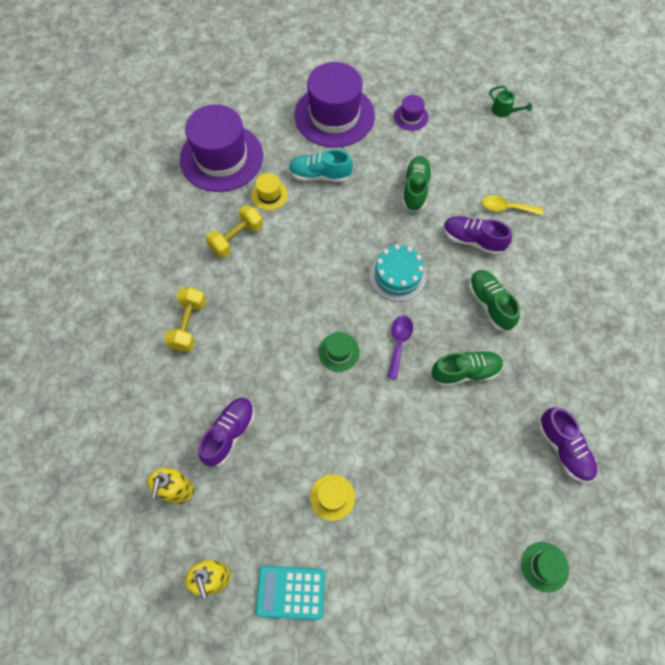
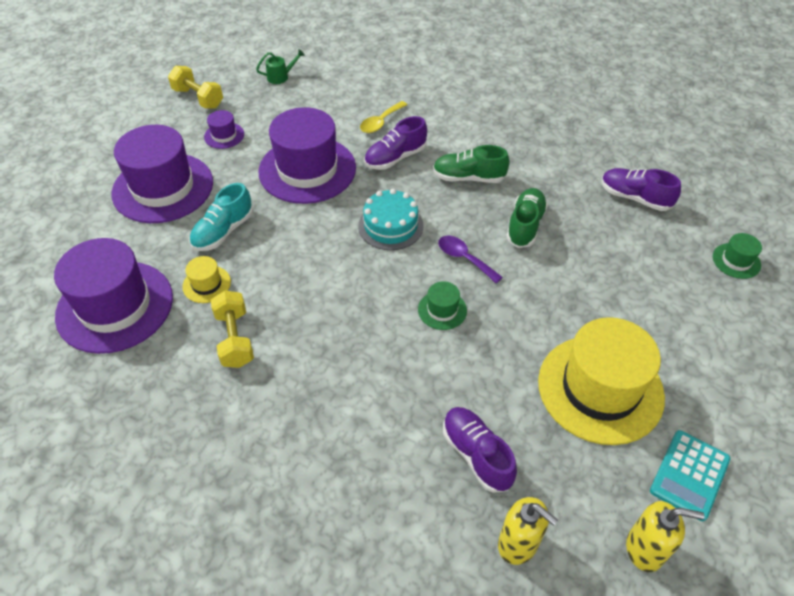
camera: 60 degrees left, 15 degrees down
(188, 325) = (310, 437): yellow dumbbell -> yellow dumbbell (198, 98)
(332, 497) = (600, 389): yellow hat -> yellow hat, size x2.33
(415, 189) = (307, 170): green shoe -> purple hat
(563, 448) = (635, 198): purple shoe -> purple shoe turned 150 degrees counterclockwise

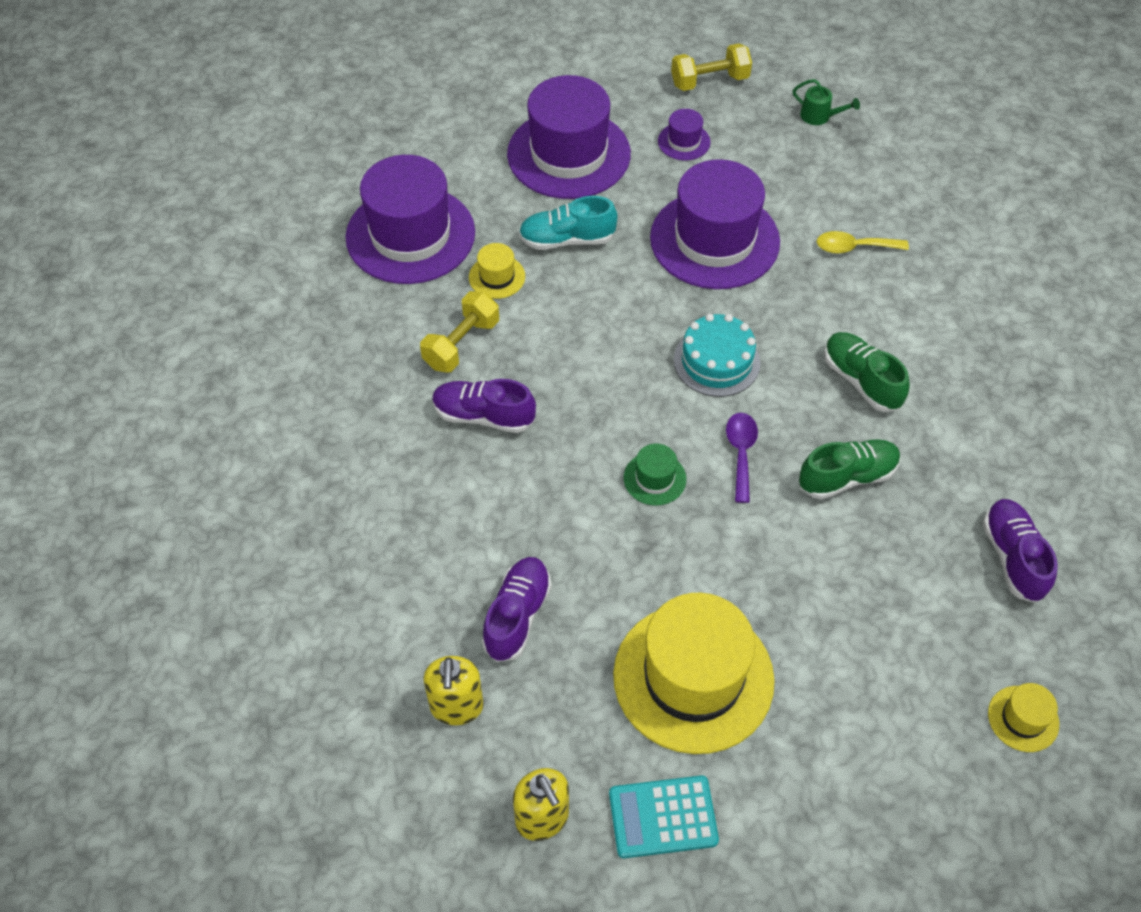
camera: 50 degrees right, 5 degrees up
(198, 98) = (709, 81): yellow dumbbell -> yellow dumbbell turned 75 degrees clockwise
(395, 158) = (816, 298): purple shoe -> purple shoe (483, 416)
(736, 261) = (1023, 718): green hat -> yellow hat

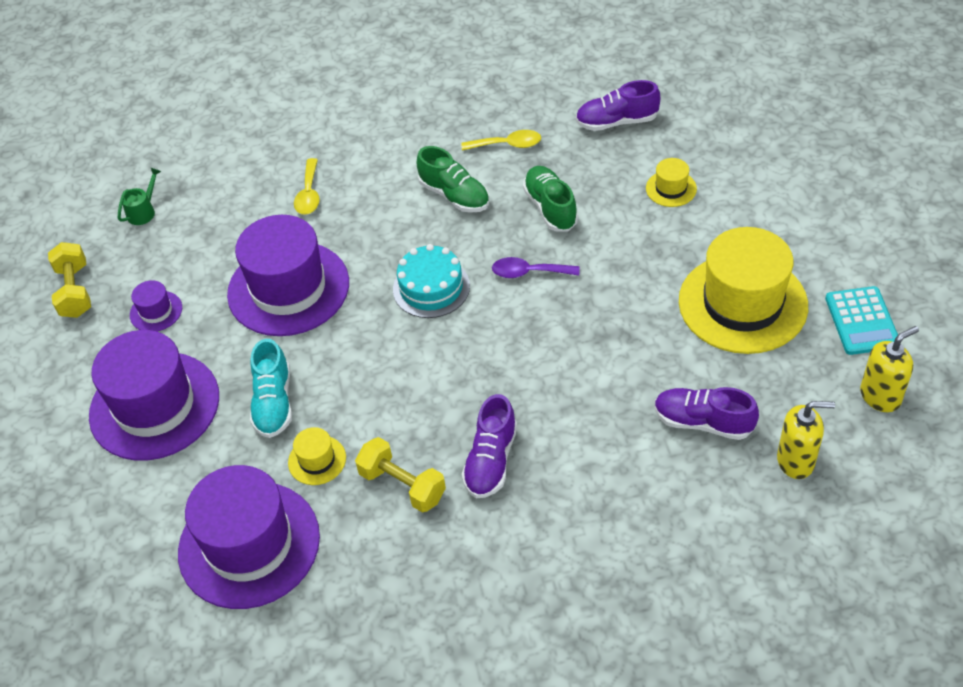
camera: 85 degrees left, 5 degrees down
(654, 478) = (557, 330): green hat -> none
(861, 380) = (454, 195): green shoe -> green shoe turned 105 degrees counterclockwise
(955, 434) = (507, 145): none -> yellow spoon
(1023, 718) = (745, 127): yellow hat -> yellow hat (671, 188)

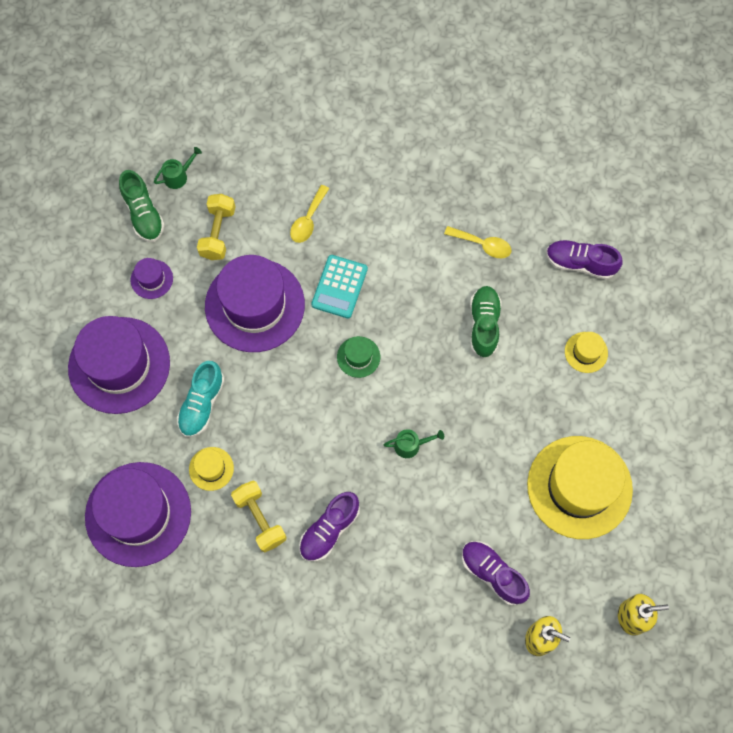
camera: 20 degrees right, 20 degrees up
(75, 291) = (101, 231): yellow dumbbell -> yellow dumbbell (218, 233)
(431, 288) = (358, 357): turquoise cake -> green hat
(454, 195) = (417, 276): green shoe -> green shoe (143, 214)
(528, 272) = (436, 379): purple spoon -> none
(537, 342) = (411, 445): none -> green watering can
(861, 321) = (658, 547): turquoise calculator -> turquoise calculator (339, 287)

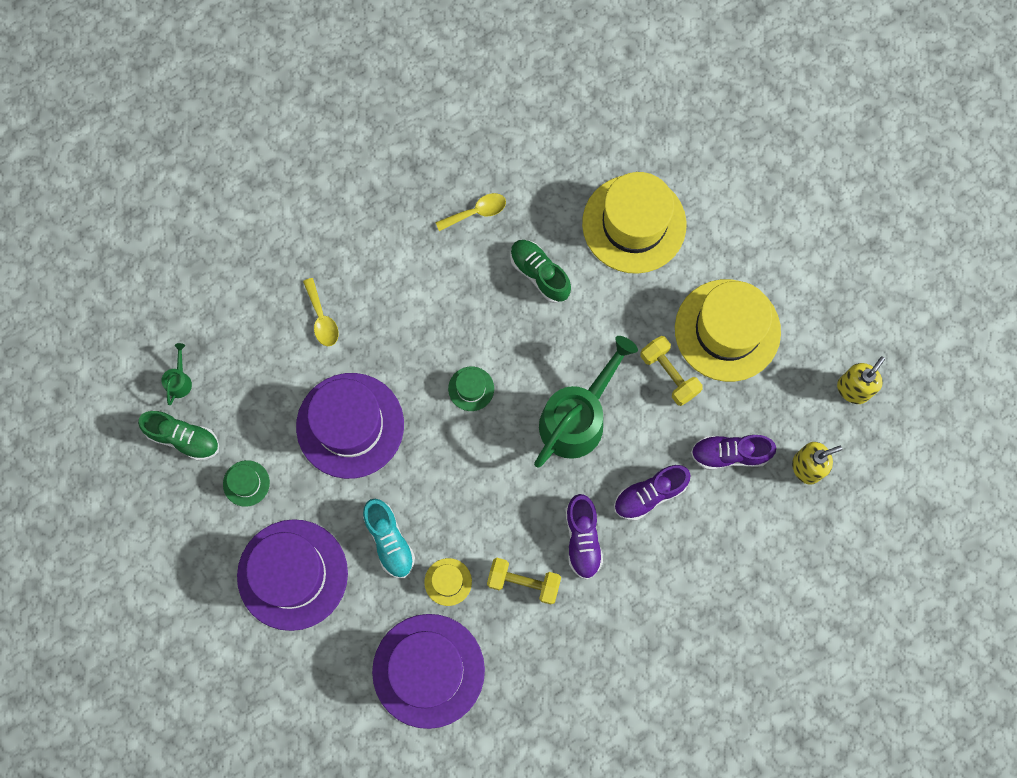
camera: 45 degrees left, 5 degrees up
(151, 279) = (246, 483): purple hat -> green hat
(218, 233) = (261, 396): yellow dumbbell -> yellow dumbbell (669, 374)
(339, 287) = (401, 348): turquoise calculator -> none
(411, 445) = (577, 417): green watering can -> green watering can, size x2.44
(580, 263) = (563, 159): purple shoe -> purple shoe (649, 494)
(586, 352) = (634, 224): yellow hat -> yellow hat, size x2.33

